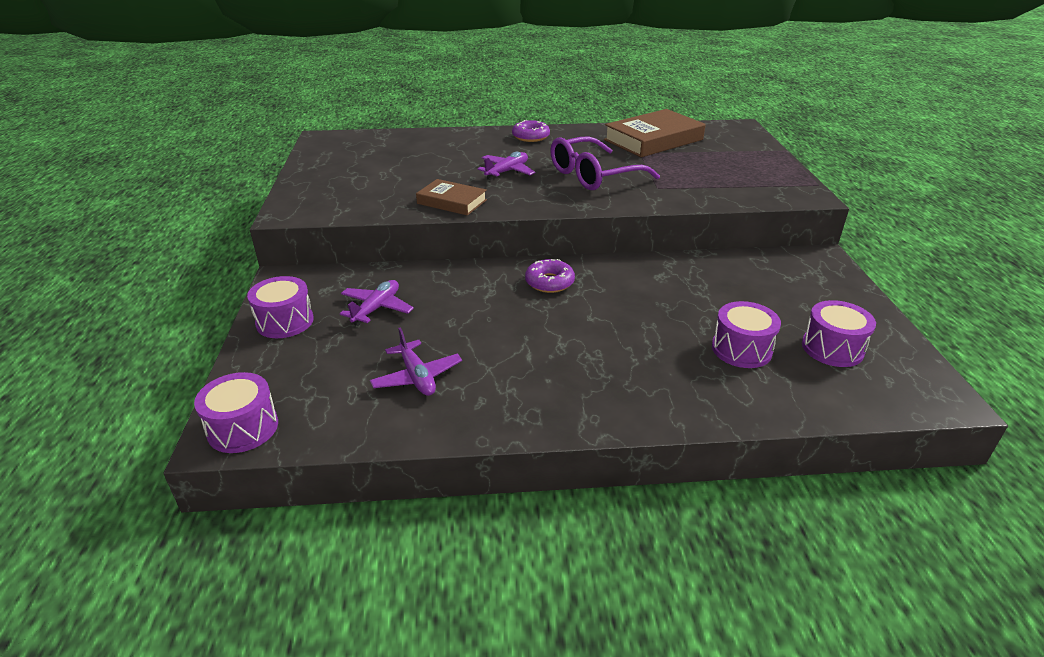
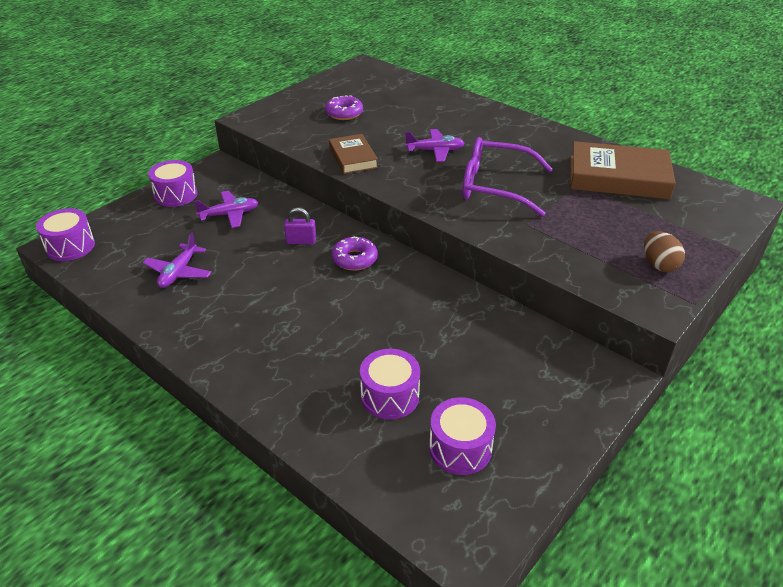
camera: 45 degrees right, 5 degrees up
(483, 293) = (301, 241): none -> purple padlock
(530, 137) = (513, 127): purple donut -> purple donut (344, 113)
(766, 175) = (659, 265): none -> brown egg

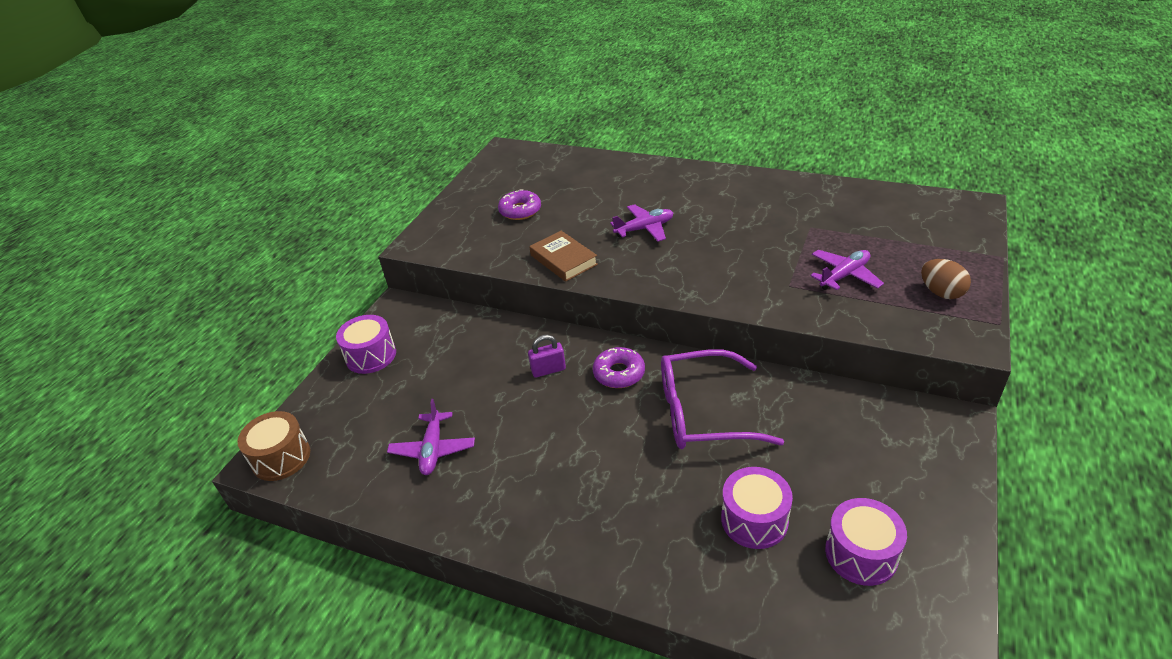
camera: 15 degrees left, 0 degrees up
(70, 246) = (281, 457): purple drum -> brown drum
(229, 214) = (448, 362): purple plane -> purple plane (844, 275)
(495, 186) = (731, 252): purple glasses -> purple glasses (703, 412)
(618, 177) = (842, 209): brown book -> none

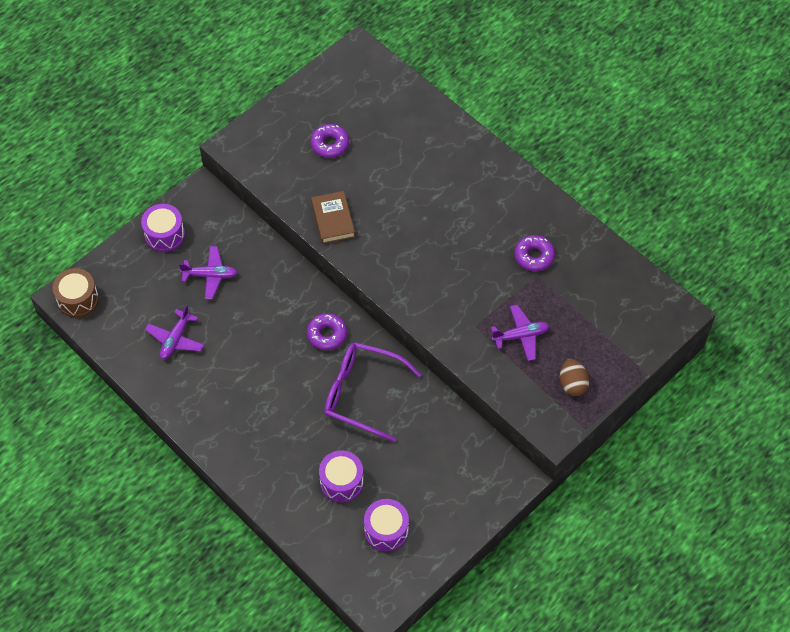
camera: 20 degrees right, 20 degrees up
(548, 370) = (281, 308): purple padlock -> none
(644, 229) = (412, 214): purple plane -> purple plane (210, 275)
(793, 216) = (534, 256): none -> purple donut

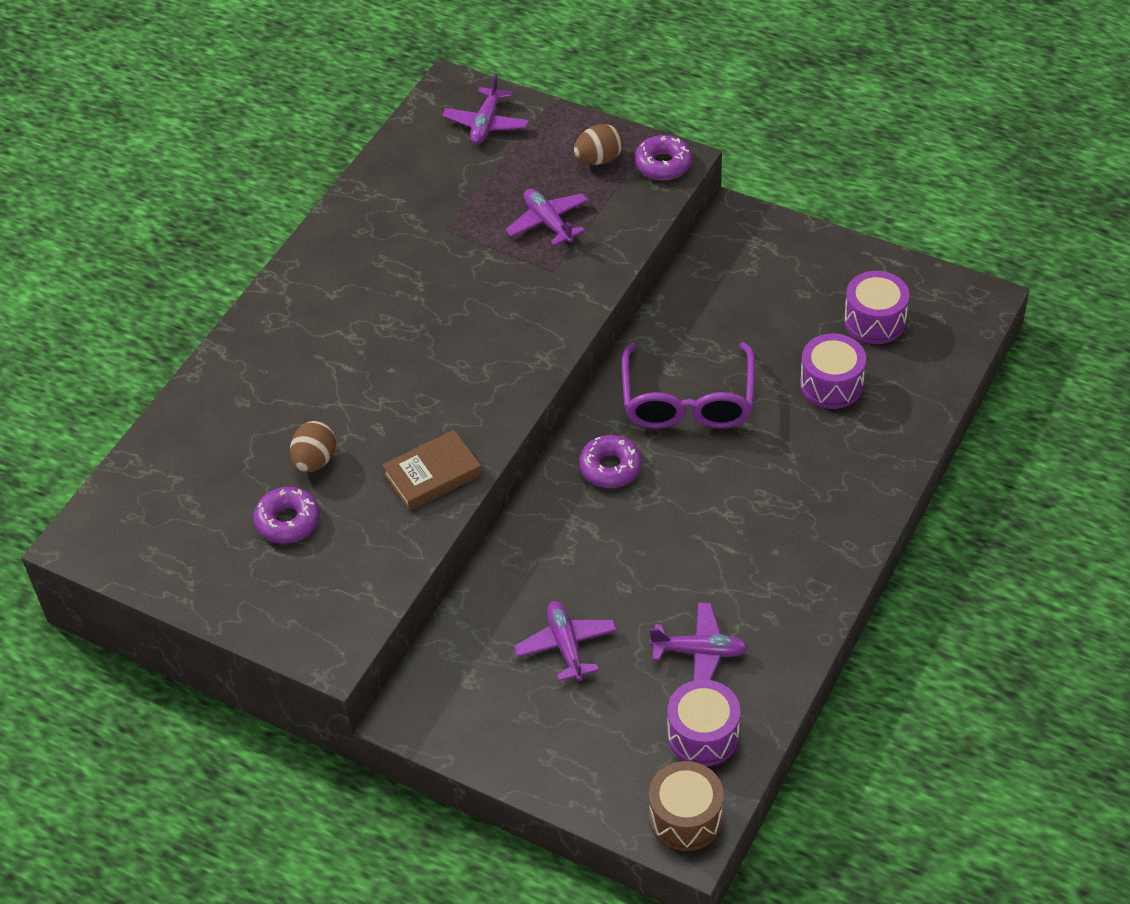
camera: 105 degrees left, 10 degrees down
(164, 234) = (512, 737): purple drum -> purple drum (703, 735)
(368, 165) = (315, 461): none -> brown egg
(534, 256) = (414, 239): purple donut -> purple donut (663, 164)
(633, 325) = (486, 124): none -> purple plane

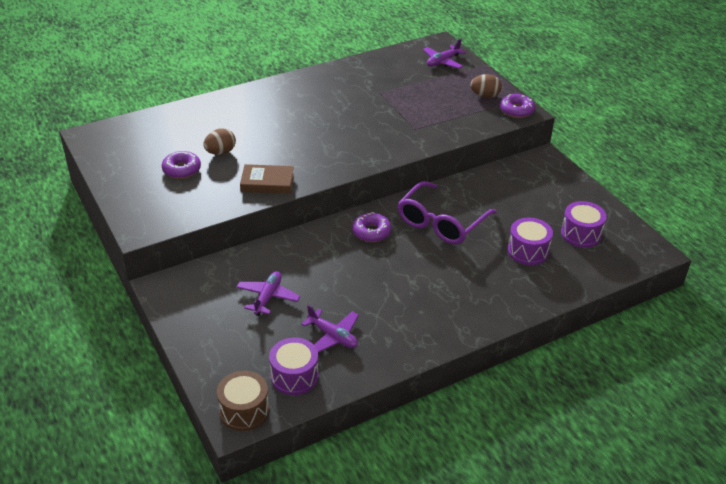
camera: 30 degrees right, 10 degrees down
(548, 223) = (432, 110): purple plane -> none

